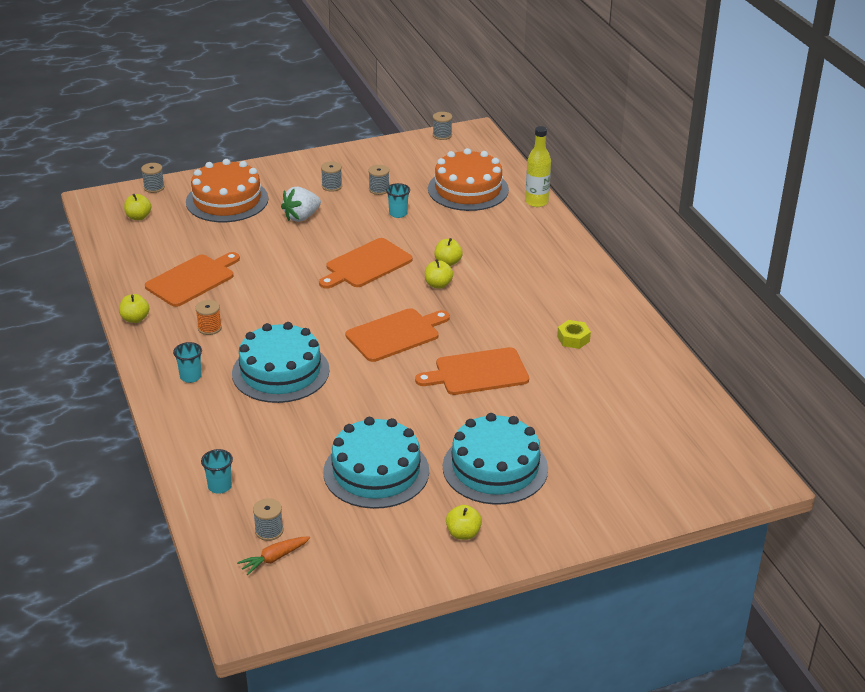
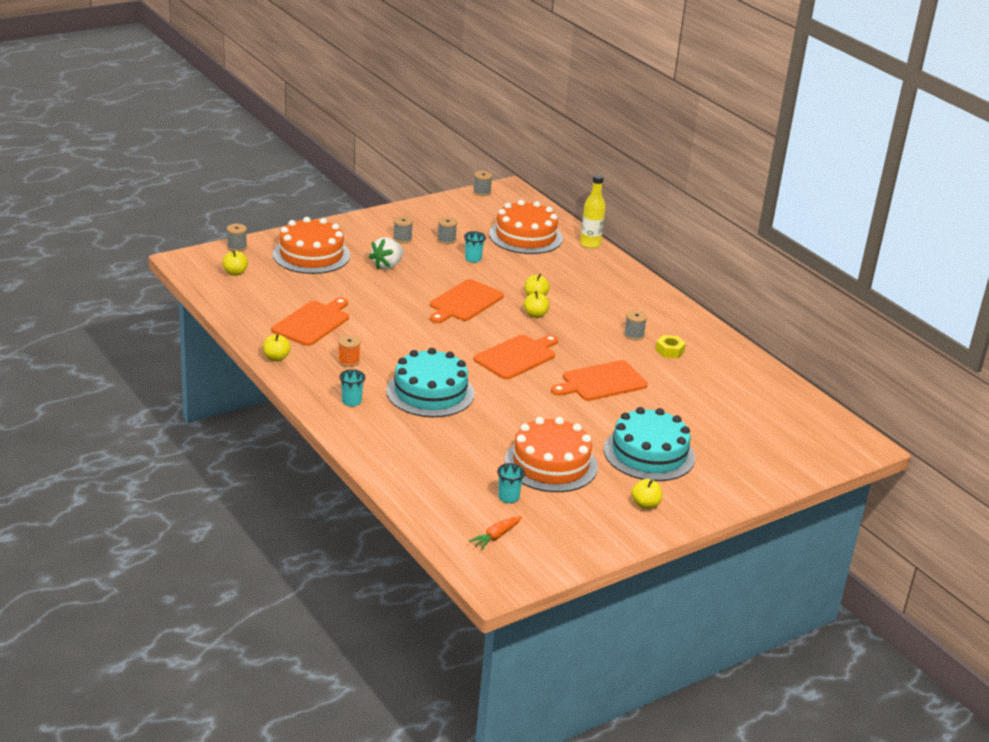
camera: 15 degrees left, 5 degrees down
(219, 486) = (421, 486): turquoise cup -> turquoise cup (508, 497)
(269, 531) = (481, 516): grey spool -> grey spool (634, 335)
(376, 471) = (551, 464): turquoise cake -> orange cake

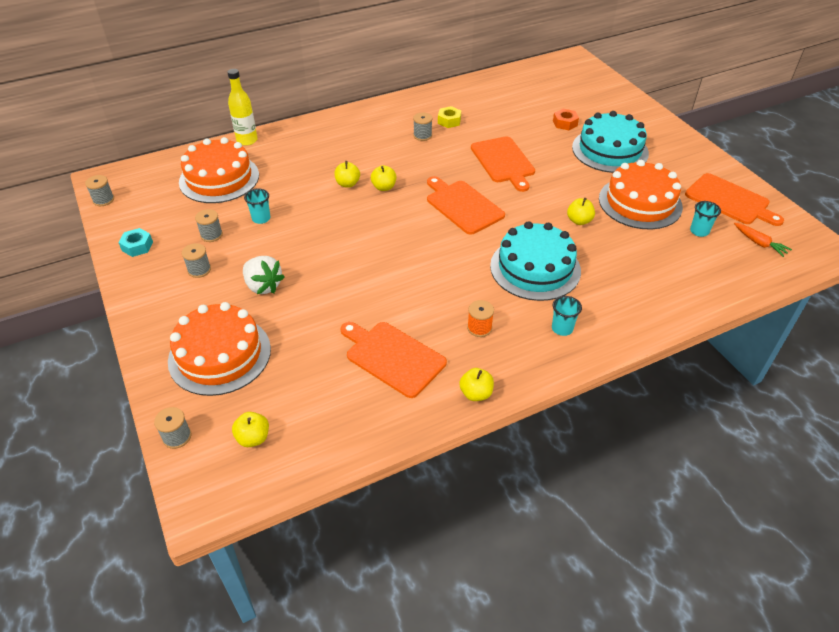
camera: 80 degrees left, 15 degrees up
(426, 212) = (137, 246): none -> turquoise nut
(464, 302) = (355, 232): orange cutting board -> orange cutting board (730, 200)
(645, 504) = (682, 160): yellow apple -> yellow apple (579, 221)
(696, 426) = (565, 123): none -> orange nut

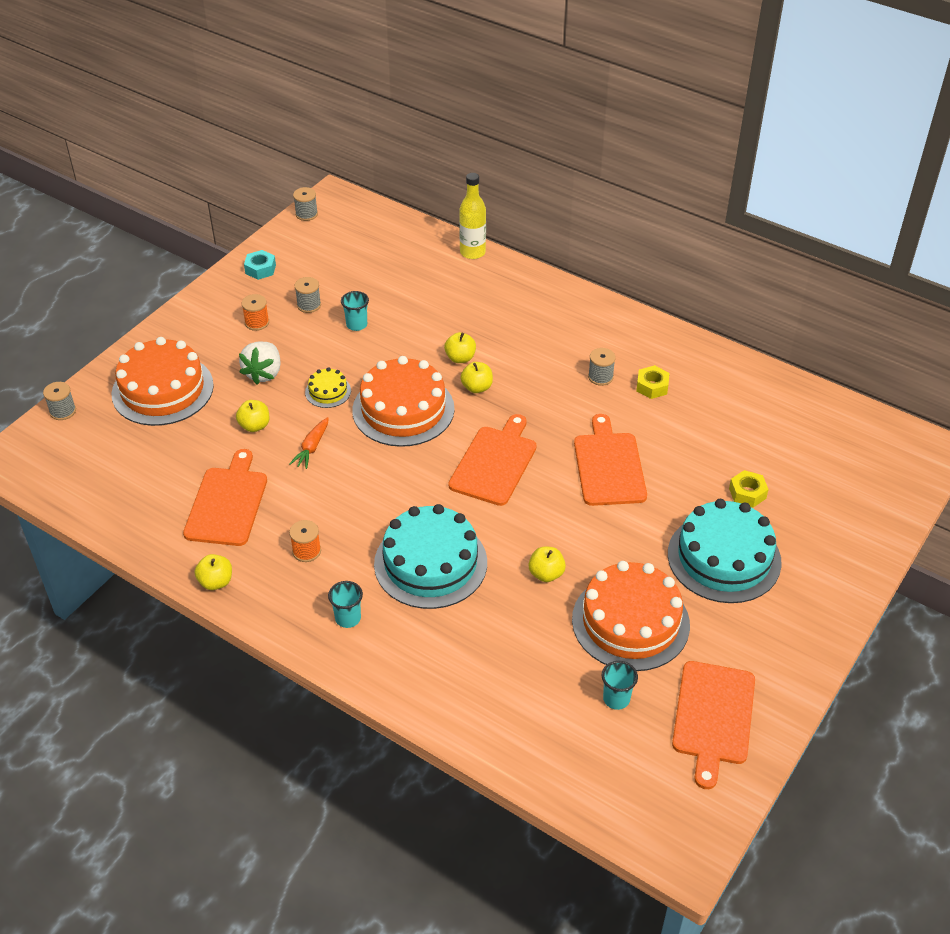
camera: 60 degrees right, 0 degrees up
(199, 270) = (257, 322): grey spool -> orange spool
(219, 178) = (395, 266): orange cake -> orange cake (403, 409)
(253, 438) = (84, 456): yellow apple -> yellow apple (254, 426)
(319, 258) = (328, 391): none -> yellow cake
(503, 162) = (609, 466): orange cutting board -> orange cutting board turned 135 degrees clockwise
(565, 123) = (747, 493): orange nut -> yellow nut
(759, 243) = (639, 770): orange carrot -> orange carrot (312, 448)

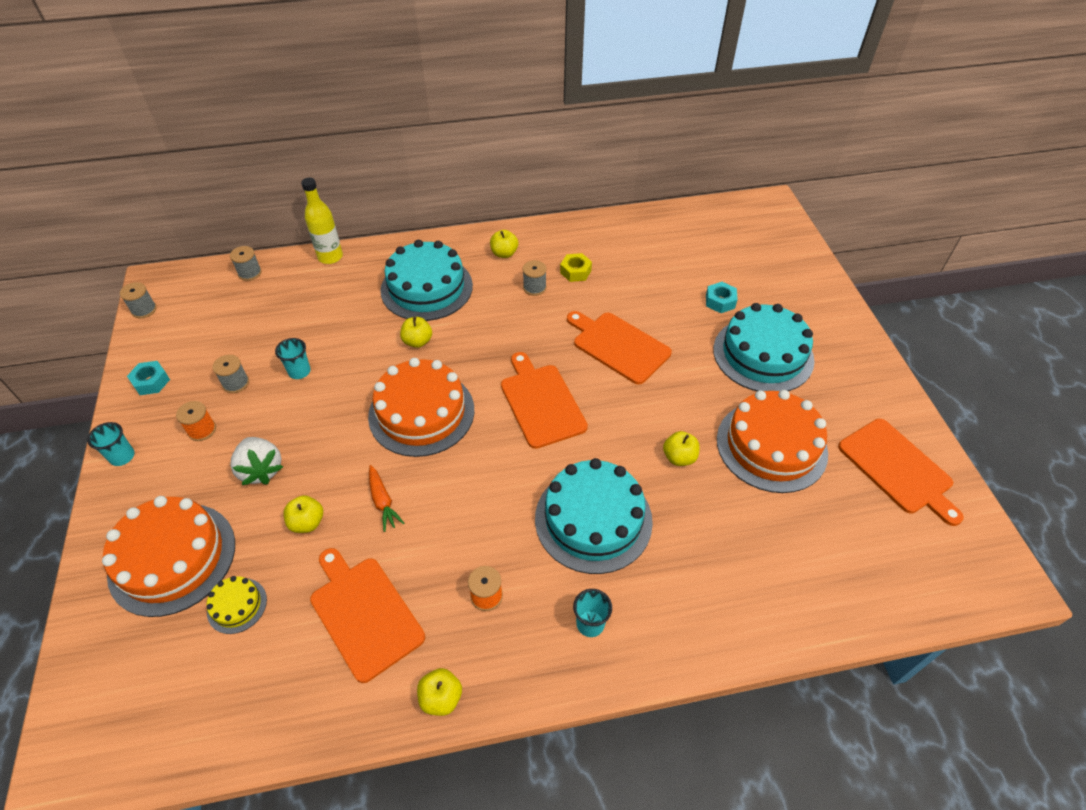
camera: 45 degrees left, 5 degrees up
(63, 411) = (77, 665): grey spool -> grey spool (250, 273)
(328, 391) = (340, 443): yellow cake -> yellow cake (237, 605)
(477, 387) = (458, 355): yellow apple -> yellow apple (504, 253)
(515, 322) = (426, 288): none -> turquoise cake
(616, 699) = (835, 510): turquoise cup -> turquoise cup (122, 457)
(747, 493) = (720, 301): yellow nut -> turquoise nut

